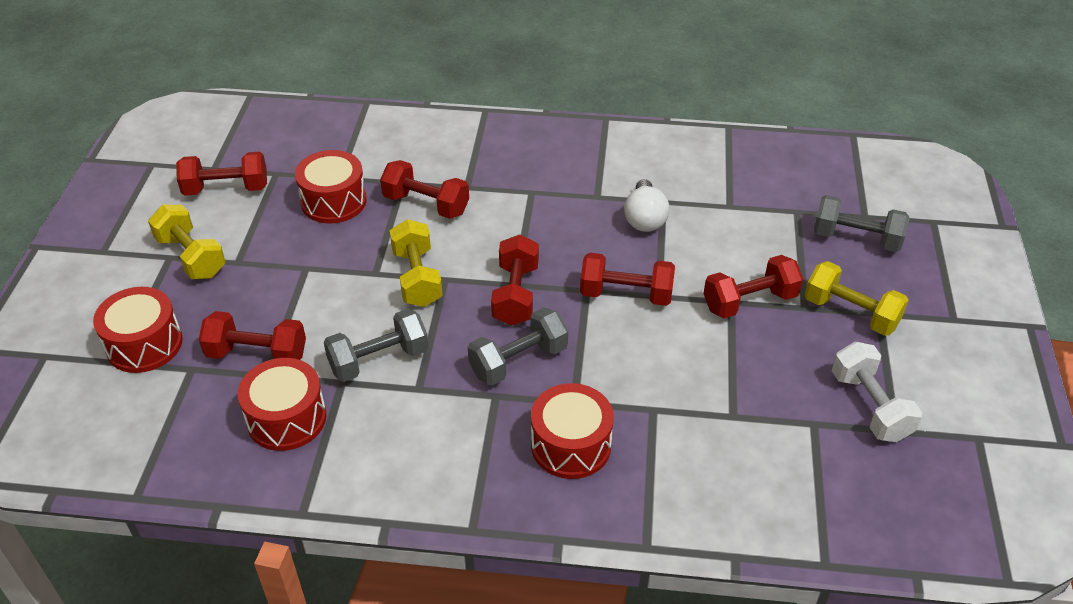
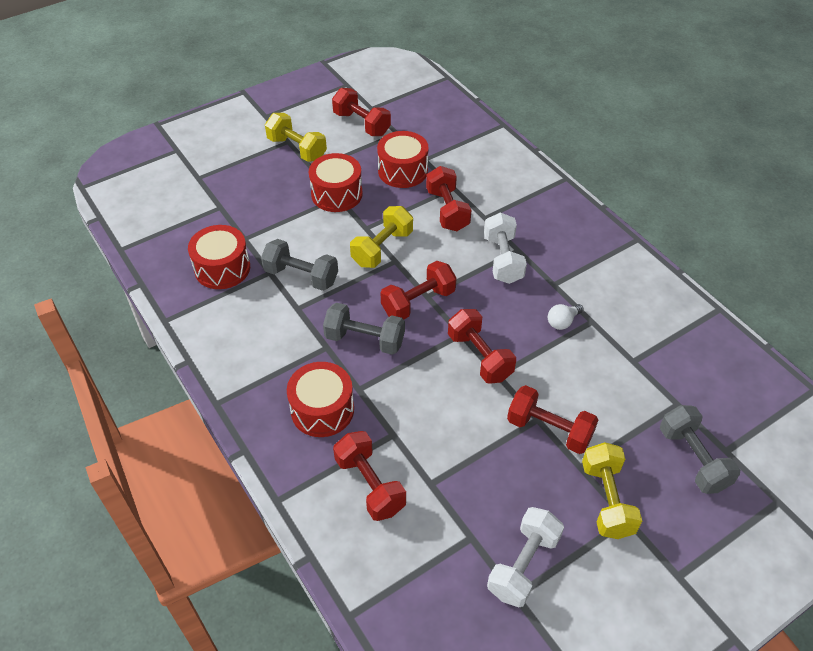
camera: 50 degrees right, 5 degrees up
(144, 344) = (219, 178): red drum -> red drum (337, 194)
(191, 257) = (297, 149): yellow dumbbell -> yellow dumbbell turned 60 degrees counterclockwise
(257, 354) = (255, 224): red dumbbell -> red dumbbell (370, 485)
(531, 208) = (503, 259): none -> white dumbbell
(644, 219) = (562, 322): white light bulb -> white light bulb, size x0.64

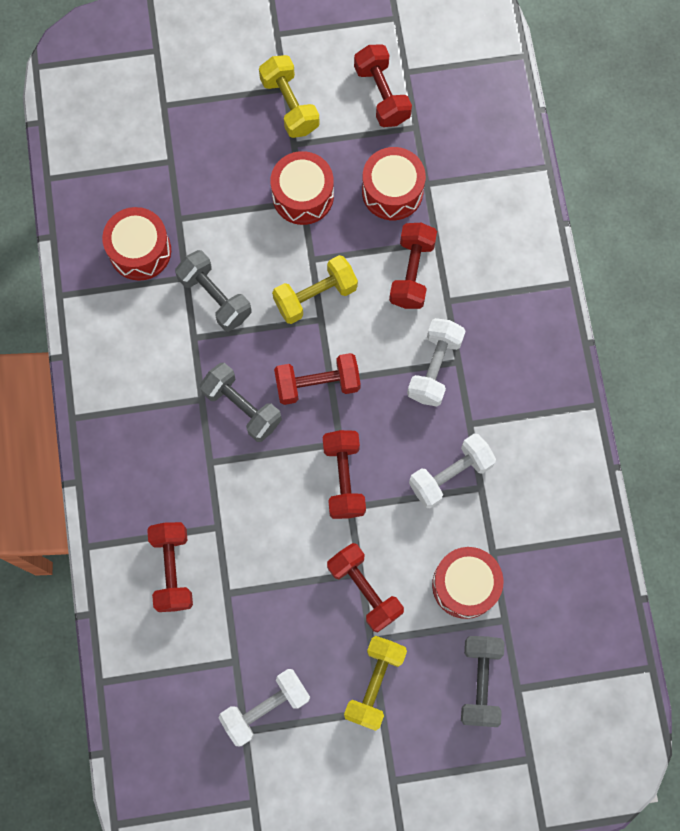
camera: 25 degrees right, 25 degrees up
(322, 410) = (165, 470): red drum -> red drum (465, 585)
(562, 322) = (450, 475): white light bulb -> white dumbbell

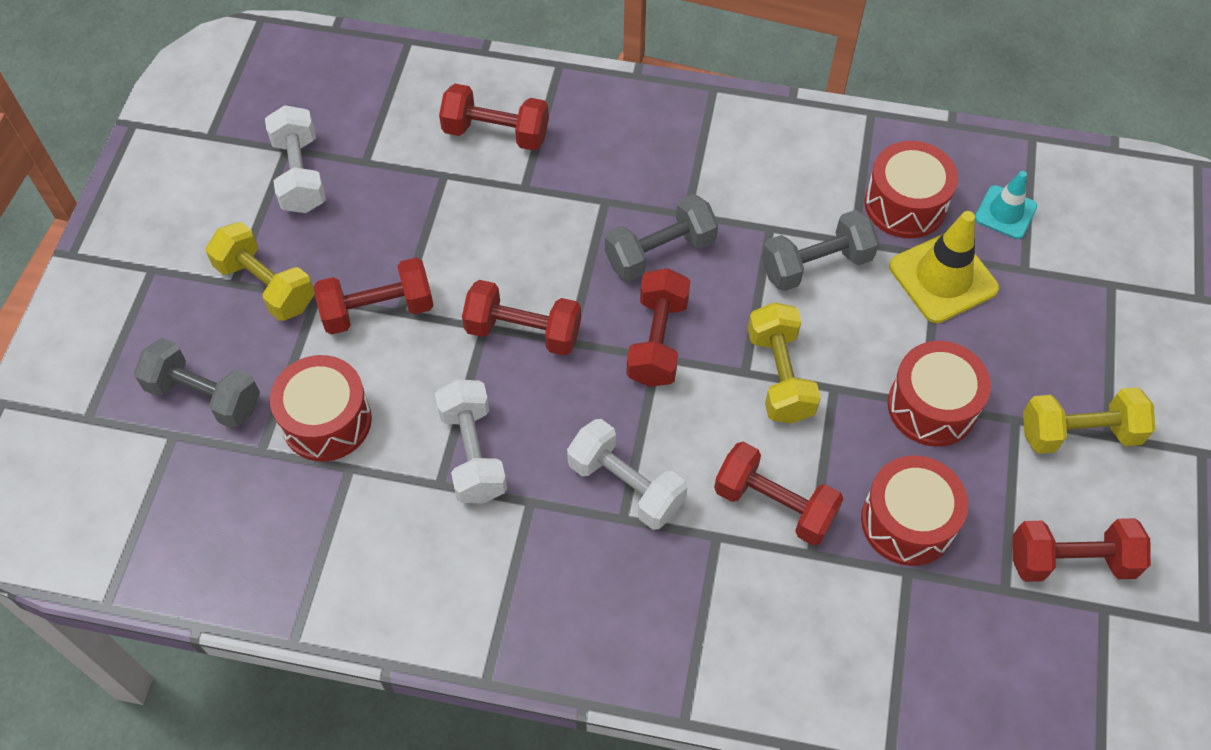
camera: 110 degrees right, 15 degrees down
(124, 183) = (1005, 212): none -> turquoise traffic cone
(196, 211) = (943, 277): none -> yellow traffic cone

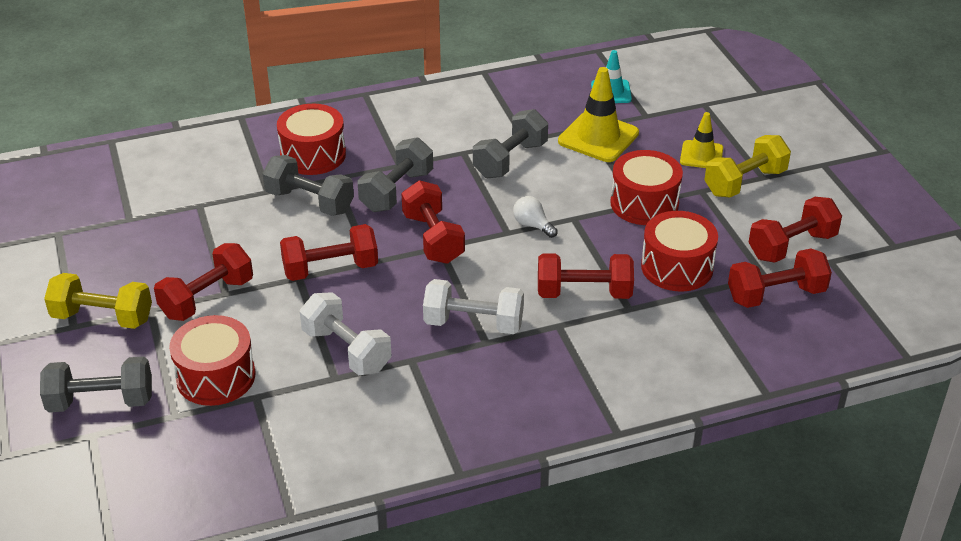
camera: 30 degrees left, 20 degrees down
(300, 174) = (81, 244): white dumbbell -> none
(496, 133) = (222, 169): red dumbbell -> red dumbbell (776, 295)
(558, 223) = (309, 201): none -> grey dumbbell
(780, 376) = (532, 225): yellow dumbbell -> white light bulb
(905, 204) = (544, 109): red drum -> red drum (313, 155)
(1052, 364) = (701, 155): none -> yellow traffic cone

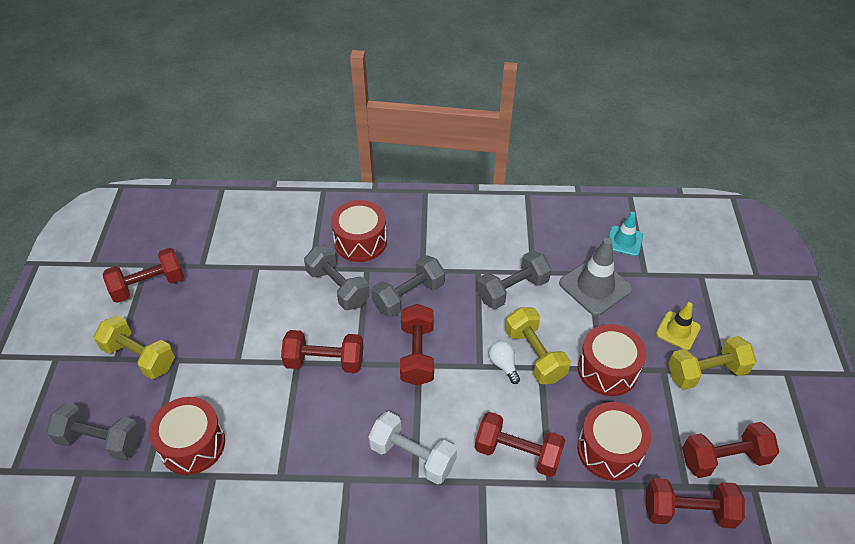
camera: 20 degrees right, 10 degrees up
(207, 298) = (221, 362): red dumbbell -> red dumbbell (148, 285)
(346, 350) = (301, 451): white dumbbell -> none
(562, 209) = (534, 355): none -> yellow dumbbell
(598, 137) = (595, 286): yellow traffic cone -> grey traffic cone

